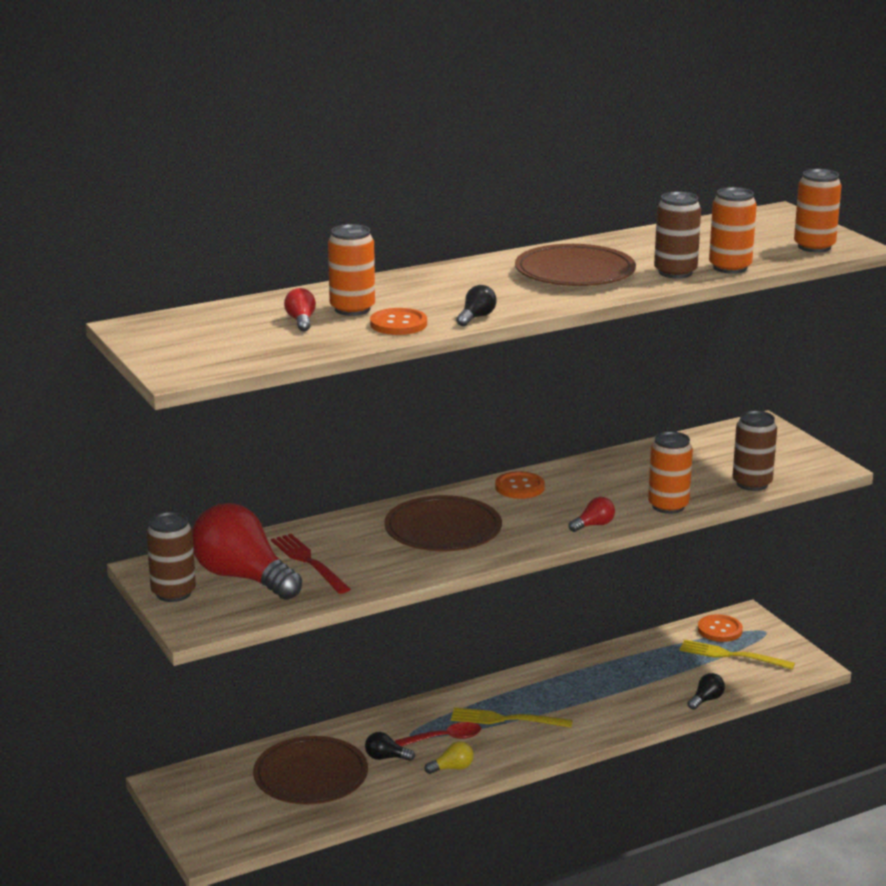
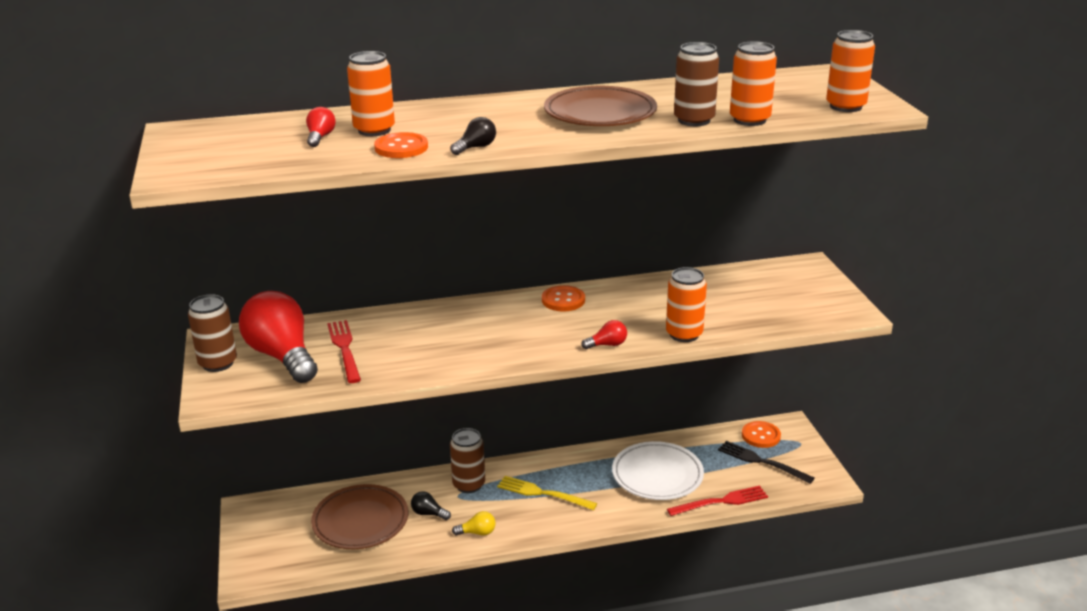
camera: 15 degrees right, 5 degrees up
(443, 530) = (474, 333): brown plate -> none
(444, 738) = (484, 503): red spoon -> none
(624, 684) = (657, 475): none -> white plate
(706, 700) = (722, 501): black light bulb -> red fork
(730, 655) = (761, 461): yellow fork -> black fork
(752, 483) = (772, 321): brown can -> brown can (469, 484)

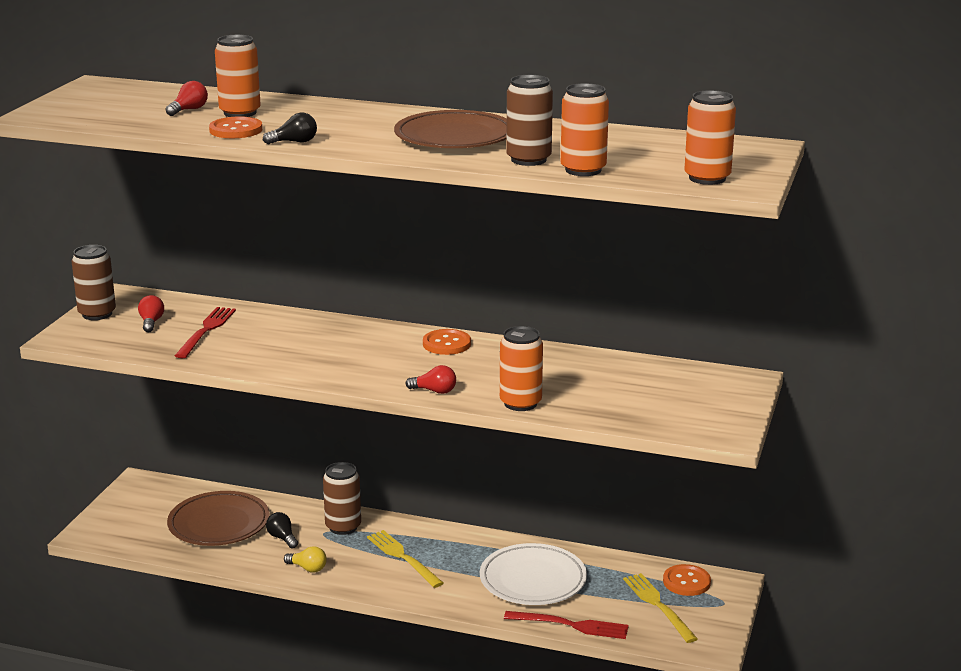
camera: 30 degrees right, 5 degrees down
(282, 356) = (151, 322): red light bulb -> red light bulb, size x0.41
(761, 461) = (657, 605): black fork -> yellow fork

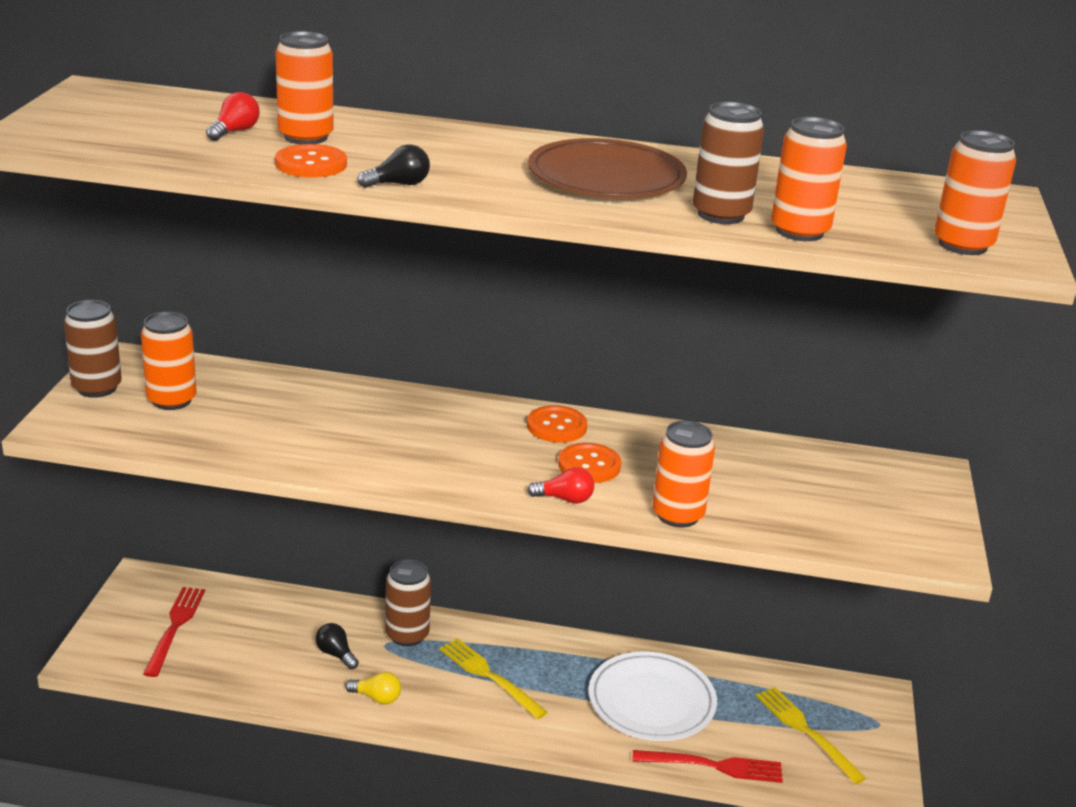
camera: 10 degrees left, 5 degrees up
(151, 322) = (172, 400): red light bulb -> orange can
(206, 330) = (247, 411): red fork -> red fork (175, 626)
(219, 524) = (253, 636): brown plate -> none
(686, 582) = (828, 696): orange button -> orange button (589, 465)

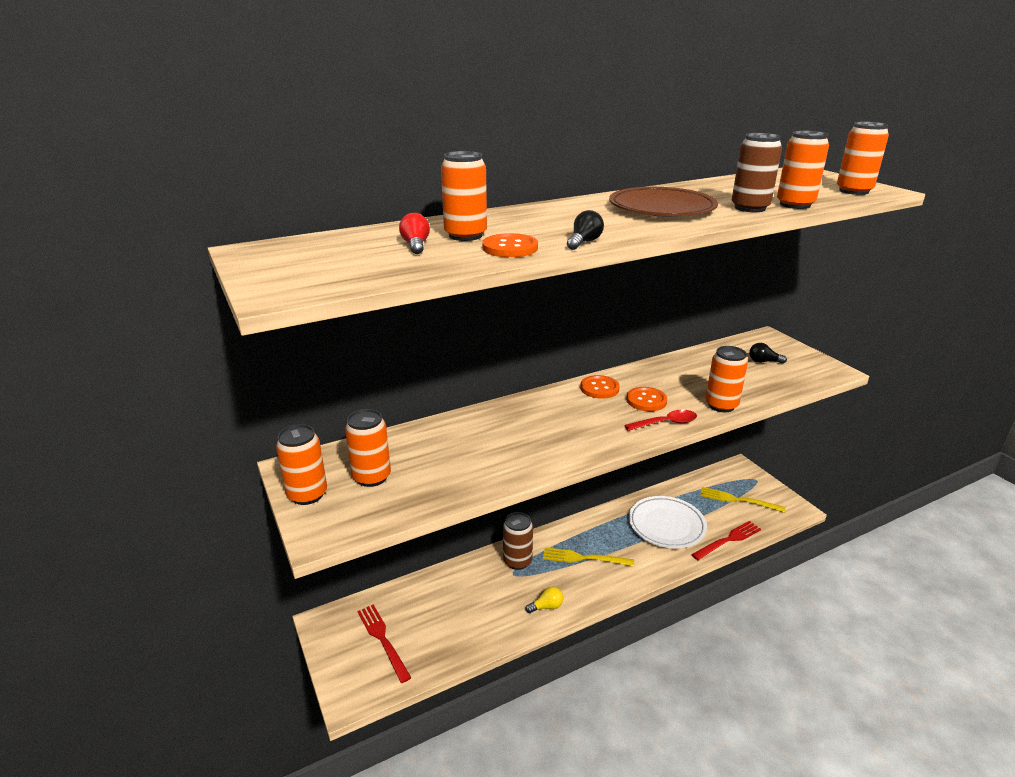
camera: 35 degrees left, 0 degrees up
(97, 388) = (307, 494): brown can -> orange can
(336, 654) = (495, 596): black light bulb -> black light bulb (763, 361)
(565, 499) = (666, 423): red light bulb -> red spoon

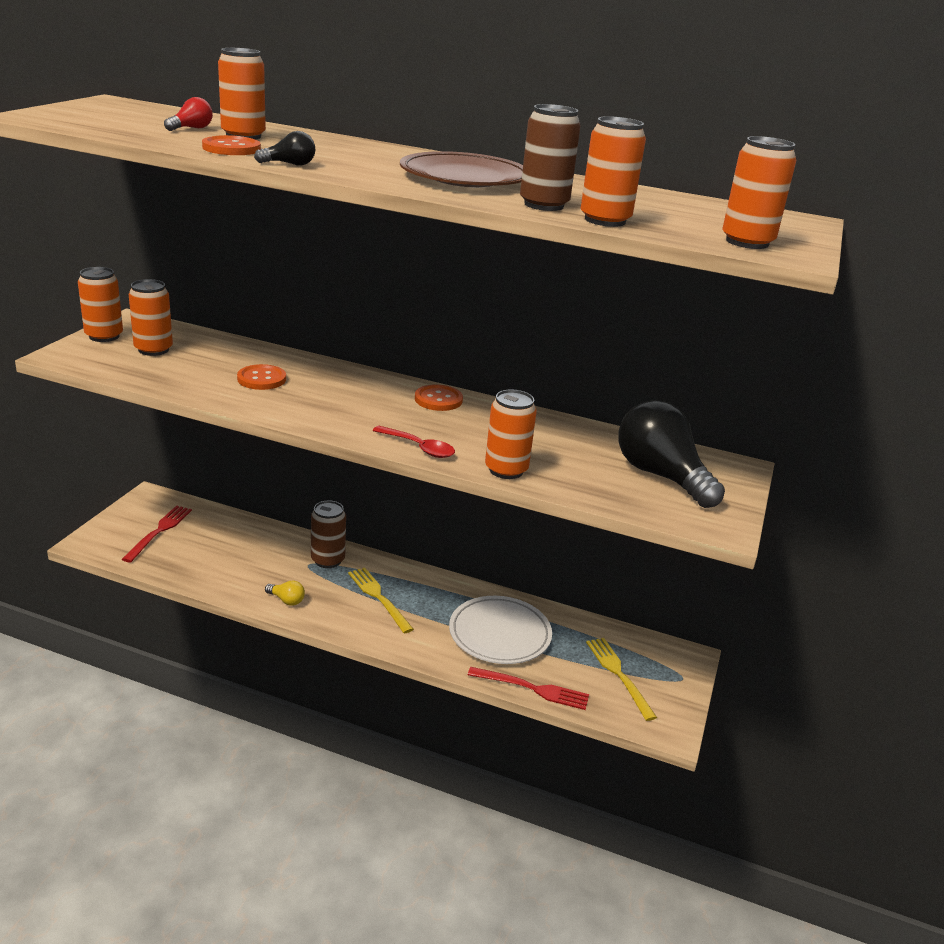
camera: 45 degrees right, 0 degrees up
(646, 400) = (451, 428): orange button -> orange button (261, 379)
(763, 361) = (661, 476): black light bulb -> black light bulb, size x2.43

